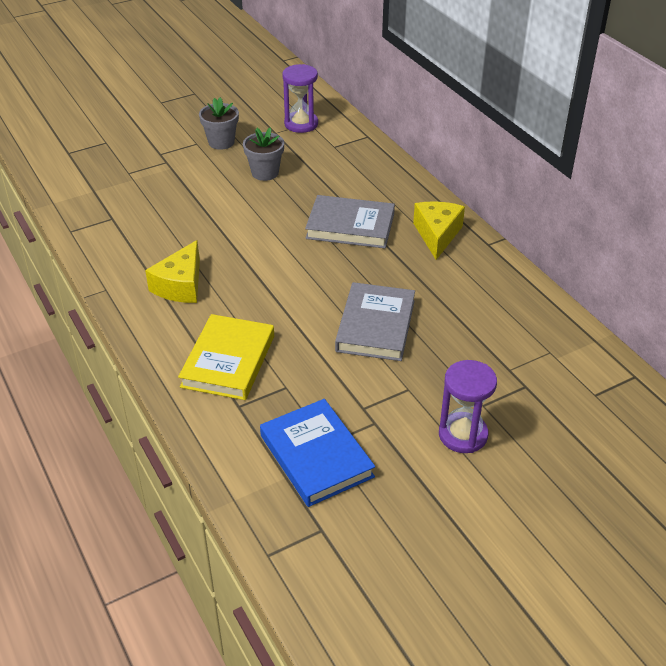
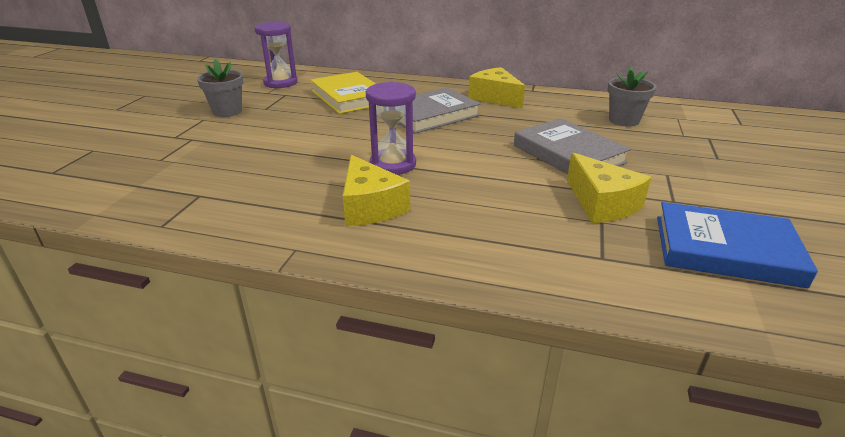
camera: 45 degrees left, 10 degrees down
(228, 361) = (524, 232): yellow book -> yellow book (349, 97)
(265, 173) = (303, 114): grey flower pot -> grey flower pot (624, 120)
(312, 376) = (601, 203): none -> yellow cheese
(463, 435) = (750, 178): purple hourglass -> purple hourglass (393, 164)

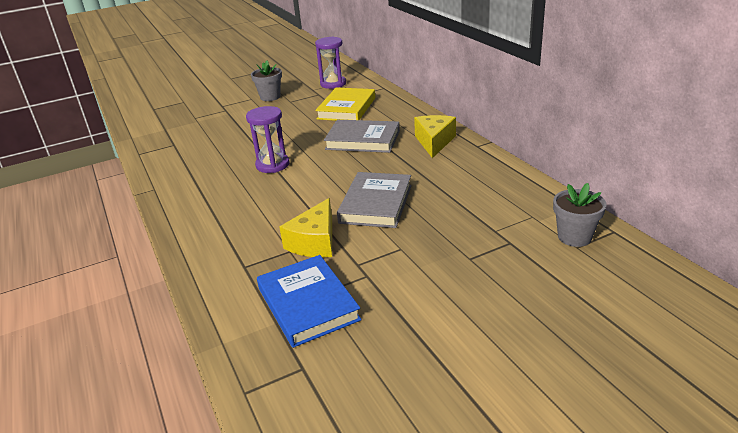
camera: 50 degrees right, 0 degrees up
(370, 206) = (216, 183): yellow cheese -> none
(624, 120) = (480, 199): grey flower pot -> grey flower pot (574, 237)

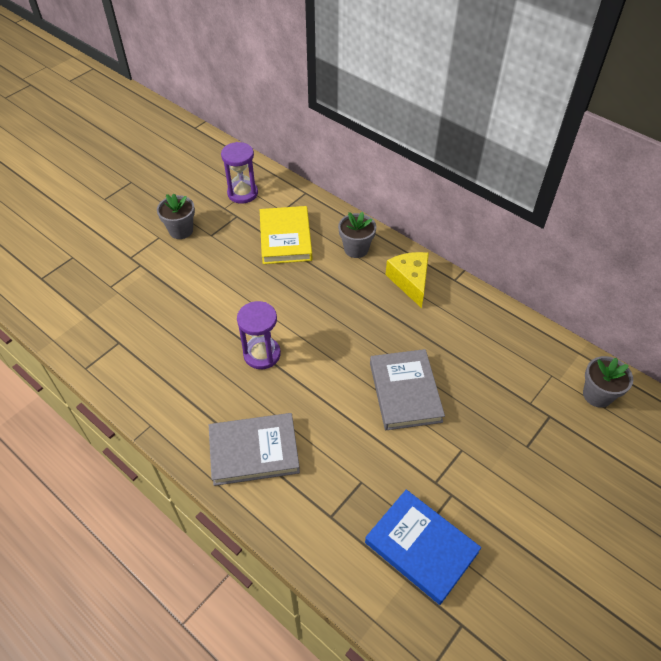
camera: 25 degrees left, 20 degrees up
(315, 242) = (378, 463): yellow cheese -> none
(363, 140) = (335, 292): grey book -> grey book (254, 451)
(401, 119) = (356, 249): none -> grey flower pot

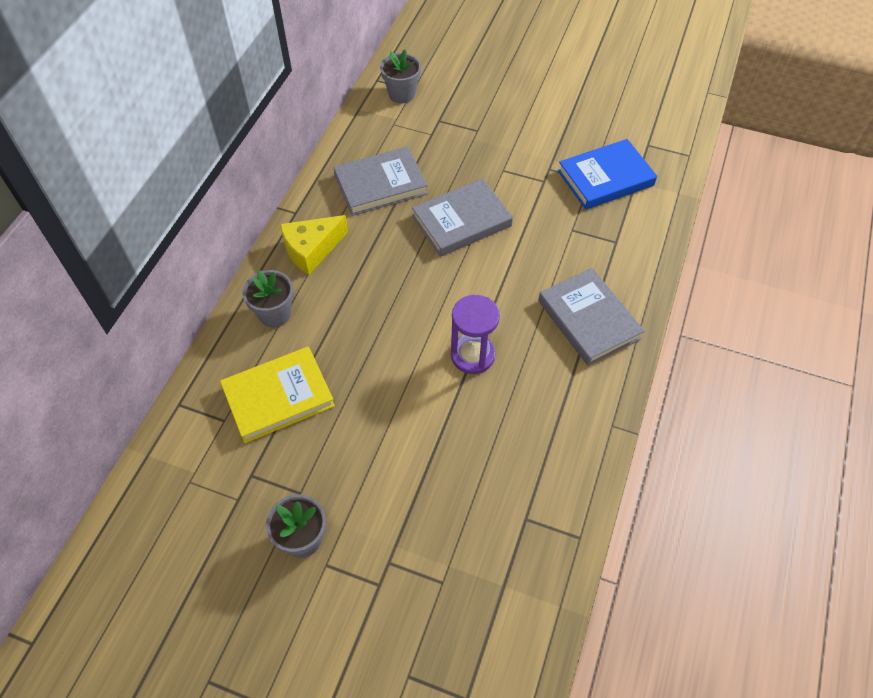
camera: 110 degrees left, 5 degrees up
(242, 193) = (198, 487): purple hourglass -> none
(421, 547) = (605, 178): blue book -> blue book turned 45 degrees clockwise
(470, 344) = (380, 185): none -> grey book

